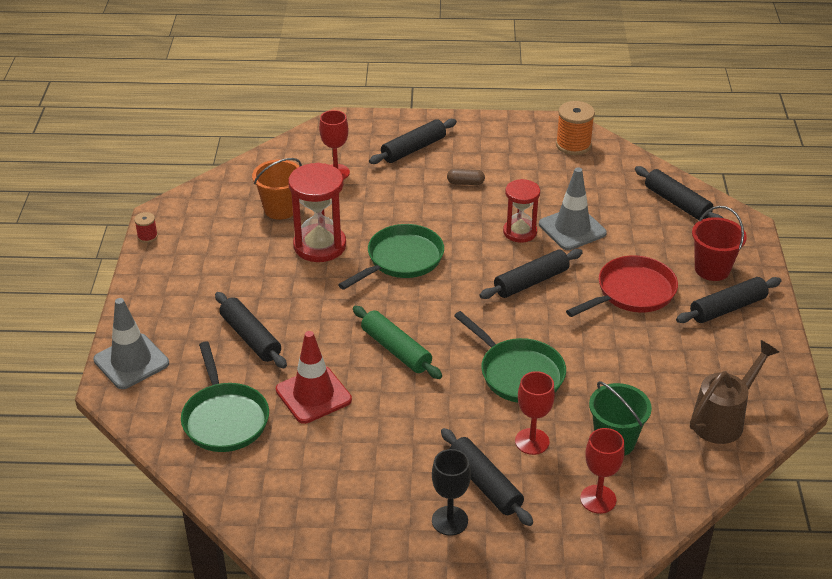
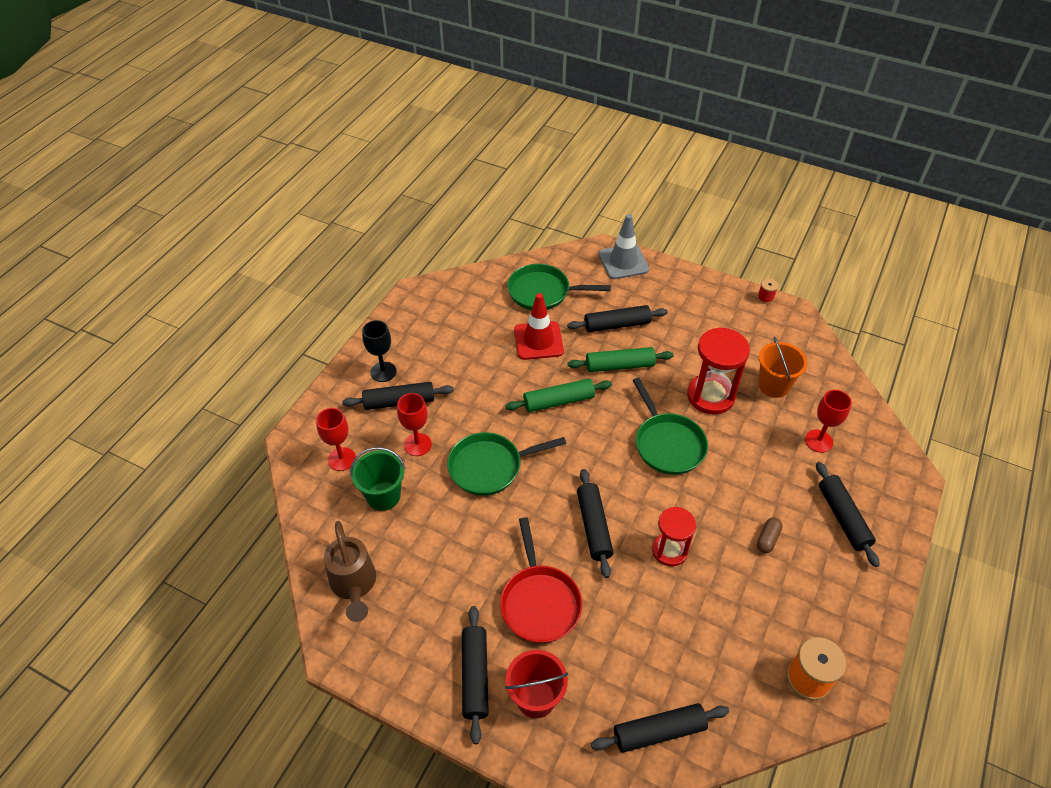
camera: 115 degrees right, 10 degrees up
(315, 318) = (619, 366): none -> green rolling pin
(572, 229) = (656, 599): grey traffic cone -> none

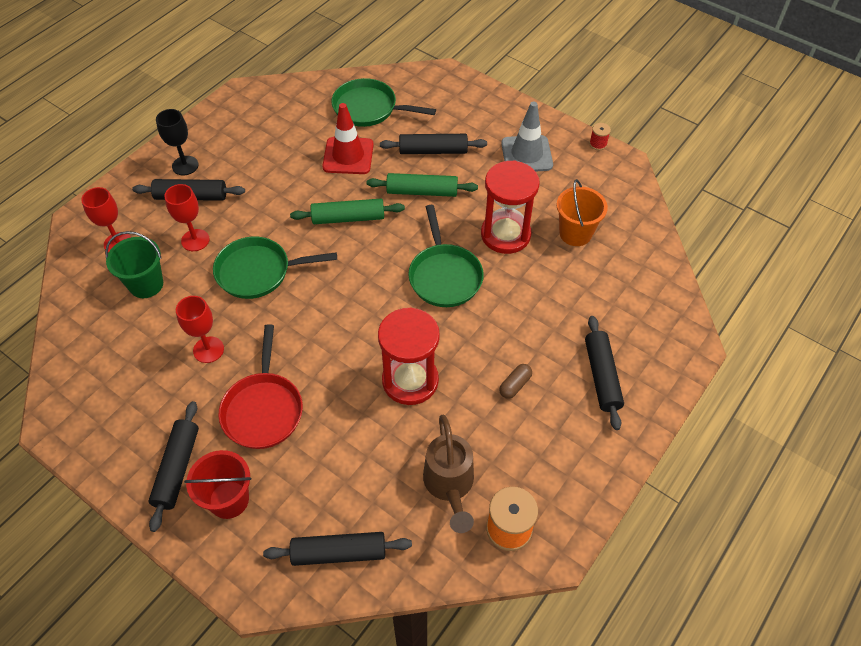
camera: 10 degrees right, 5 degrees up
(354, 586) = (90, 365): brown watering can -> brown watering can (450, 486)
(594, 526) = (342, 345): black rolling pin -> none
(623, 262) = (461, 89): grey traffic cone -> grey traffic cone (526, 154)
(669, 550) = (410, 380): red hourglass -> red hourglass, size x1.54
(818, 441) = (603, 296): red goblet -> red goblet (208, 350)

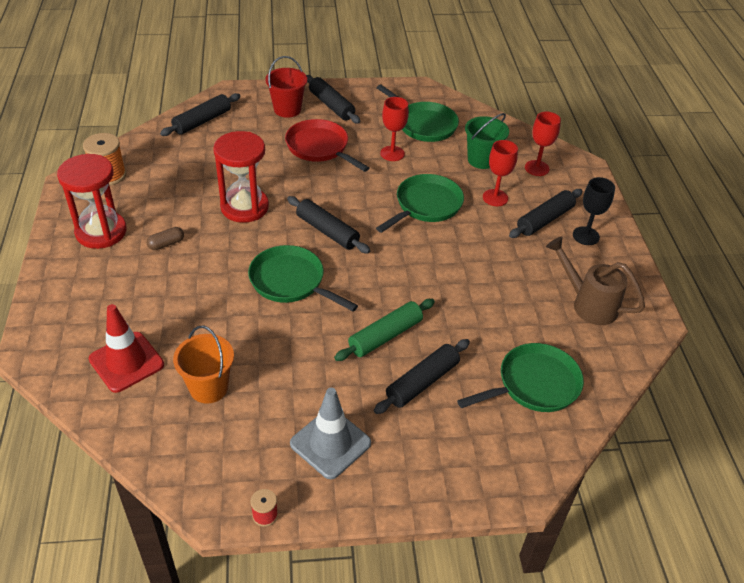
camera: 135 degrees right, 10 degrees down
(129, 366) = (424, 124): none -> green pan
(348, 156) = (485, 325): red traffic cone -> red traffic cone (126, 362)
(348, 218) = (415, 276): green rolling pin -> none
(450, 486) = (164, 174): brown watering can -> brown watering can (588, 303)
(505, 234) = (273, 345): red hourglass -> red hourglass (101, 232)
(515, 385) = (166, 244): brown capsule -> brown capsule turned 60 degrees clockwise
(601, 376) = (101, 285): black rolling pin -> black rolling pin (327, 231)

